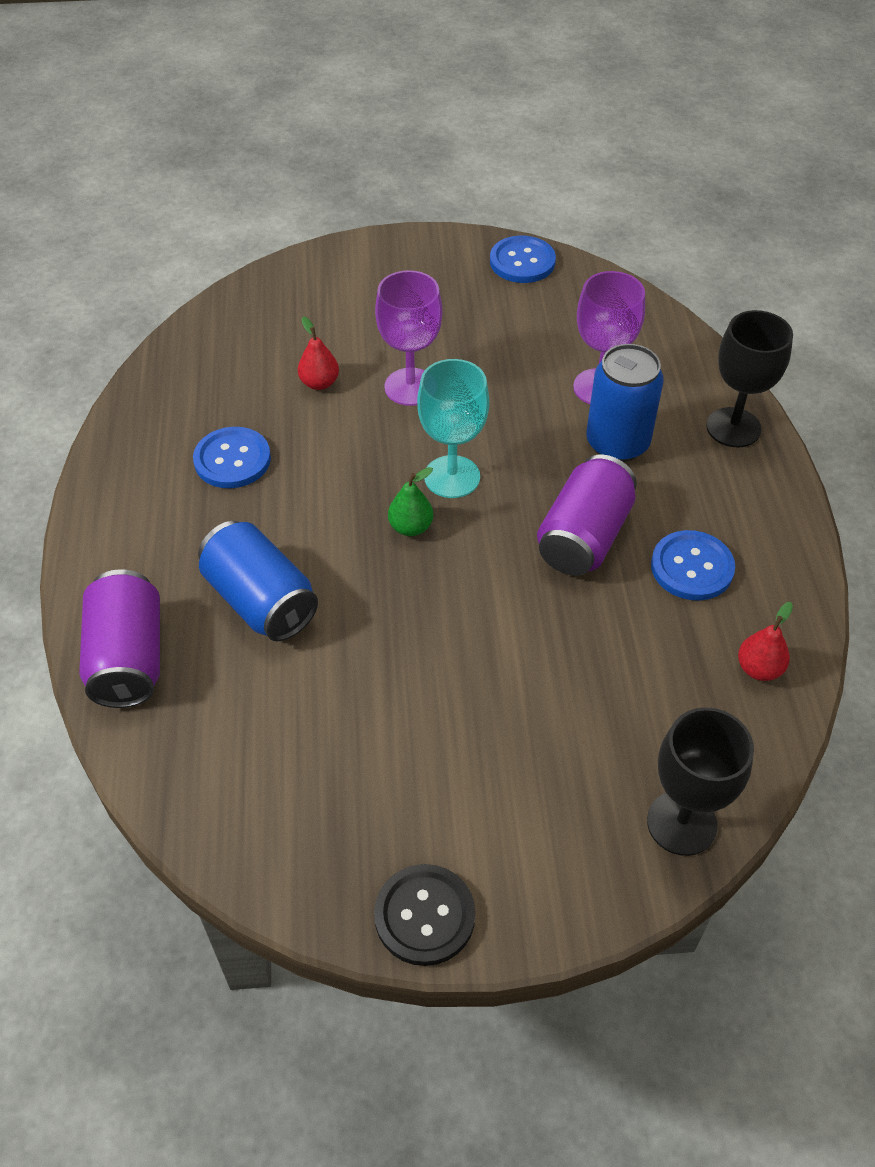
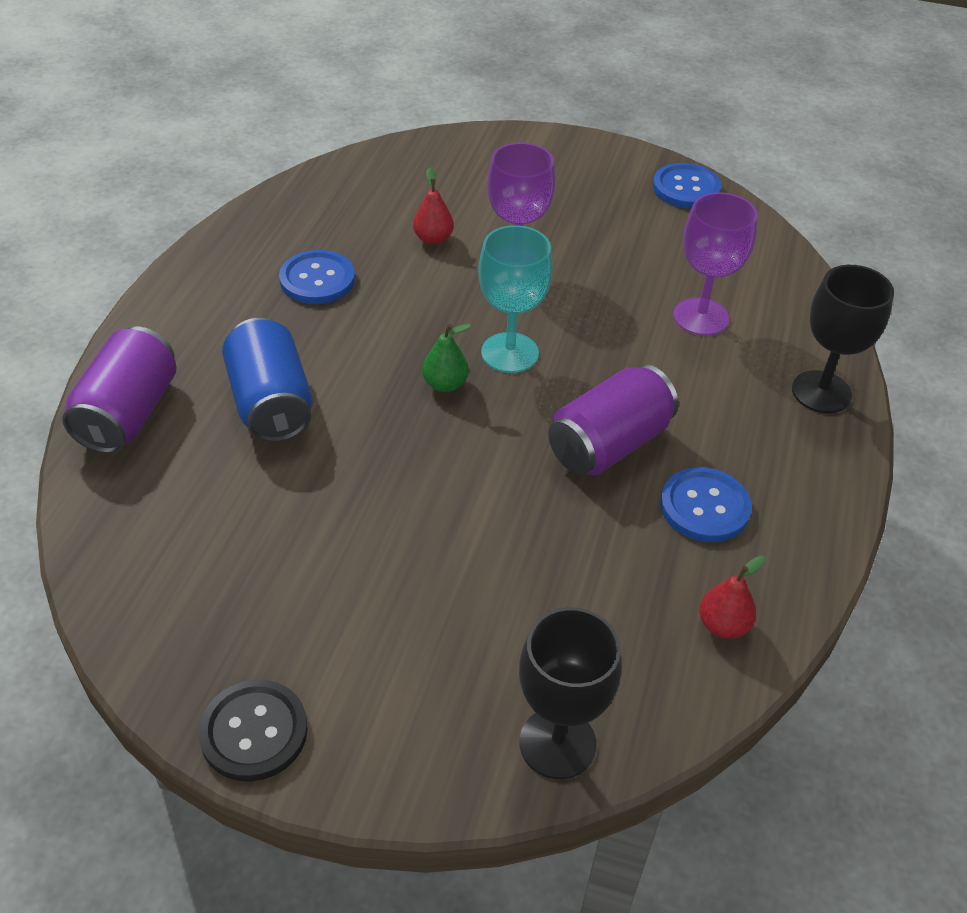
camera: 20 degrees right, 5 degrees down
(617, 443) = (690, 371): blue can -> none

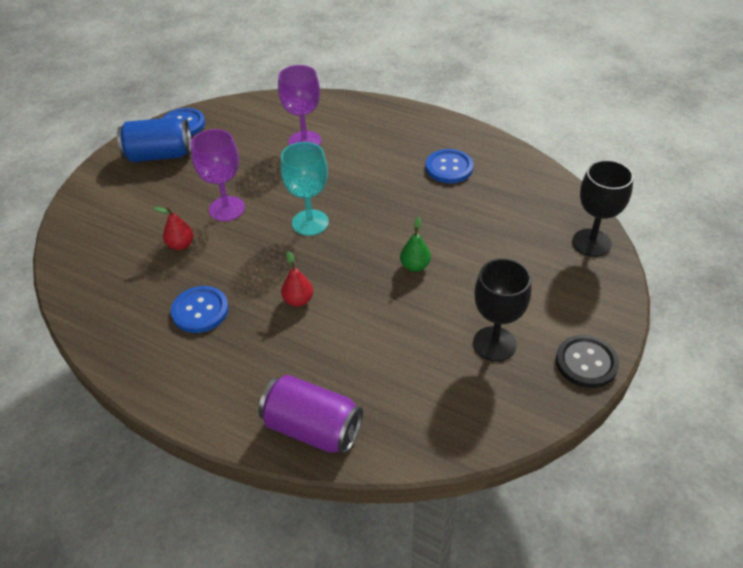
camera: 75 degrees left, 0 degrees up
(271, 403) = (324, 343): blue can -> blue can (159, 155)
(445, 384) = (330, 255): green pear -> green pear (415, 266)
(609, 444) = (397, 194): purple can -> none
(723, 625) = (524, 176): red pear -> red pear (298, 300)
(821, 392) = (377, 113): black goblet -> black goblet (494, 344)

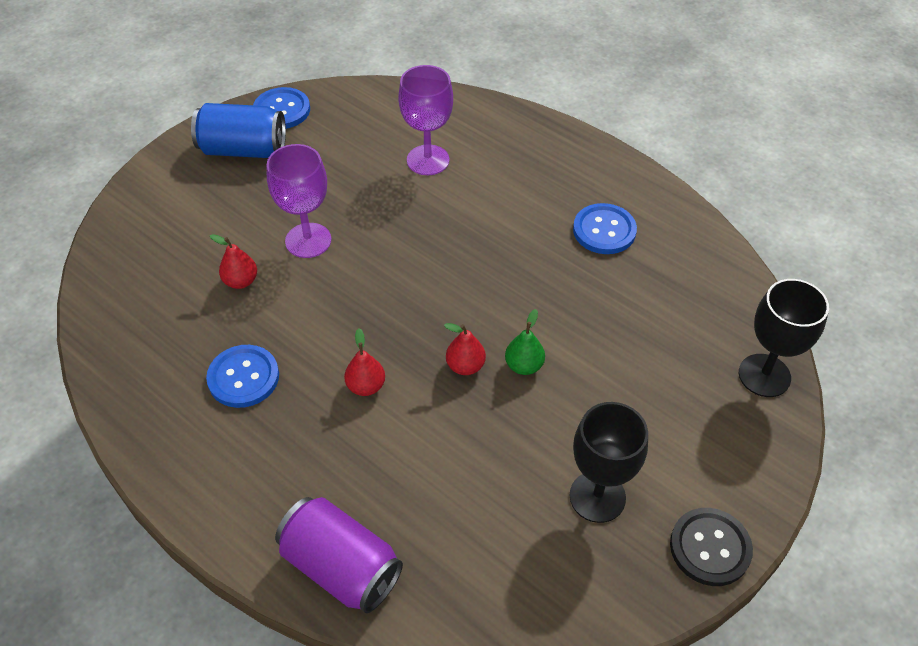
camera: 10 degrees right, 5 degrees up
(310, 222) = (407, 279): turquoise goblet -> none
(371, 273) = (465, 366): none -> red pear

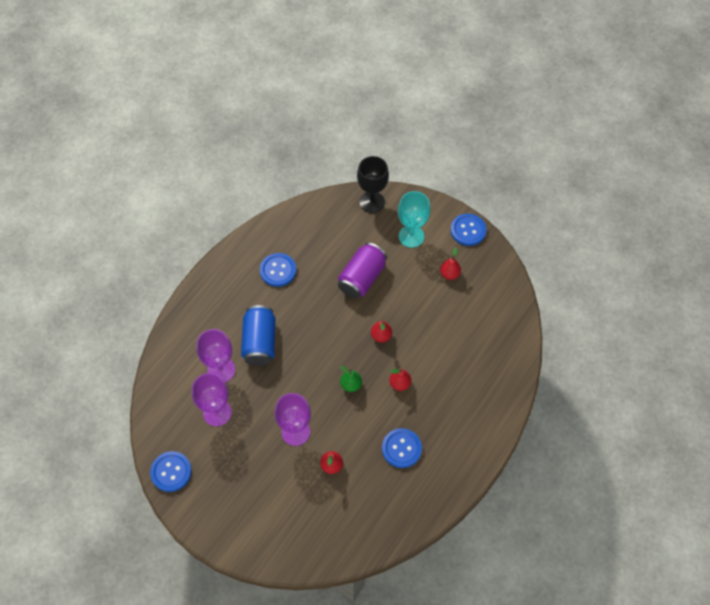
camera: 95 degrees left, 10 degrees up
(243, 149) = (213, 490): blue can -> blue can (260, 342)
(341, 567) = (503, 380): purple can -> purple can (362, 278)
(359, 155) = (217, 412): none -> purple goblet
(524, 365) = (377, 308): green pear -> green pear (351, 384)
(597, 497) = (449, 274): black goblet -> red pear
(687, 436) = (411, 236): none -> turquoise goblet
(710, 548) = (468, 230): black button -> blue button

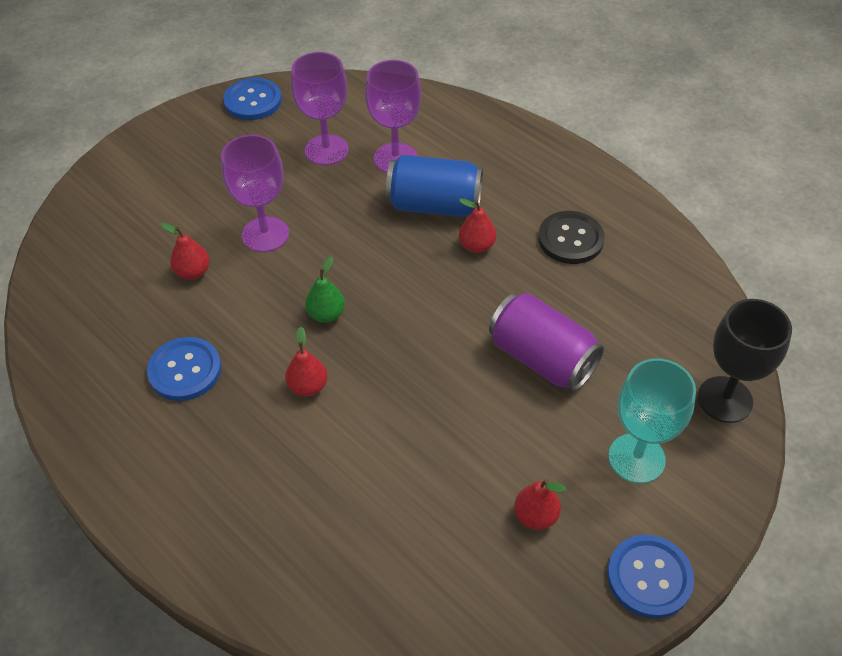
camera: 100 degrees right, 10 degrees down
(278, 270) = (570, 239): blue button -> black button
(381, 336) = (412, 371): red pear -> red pear (476, 246)

